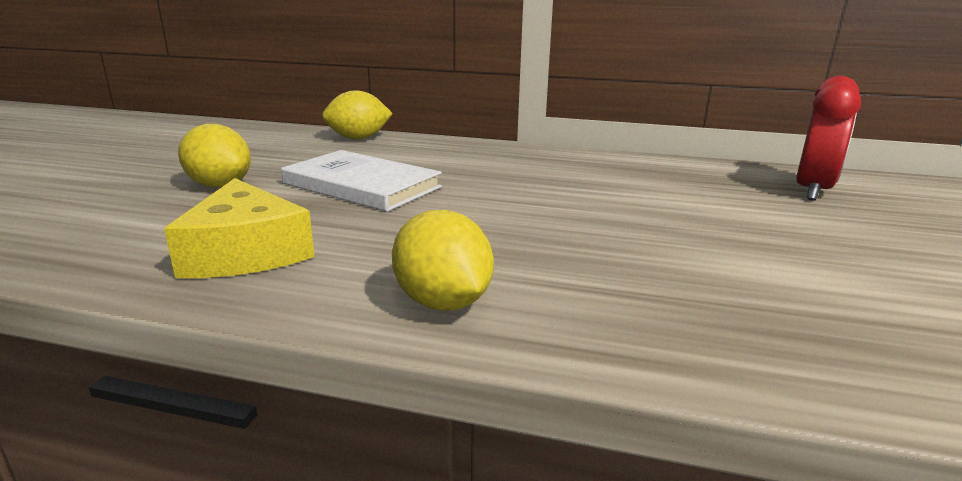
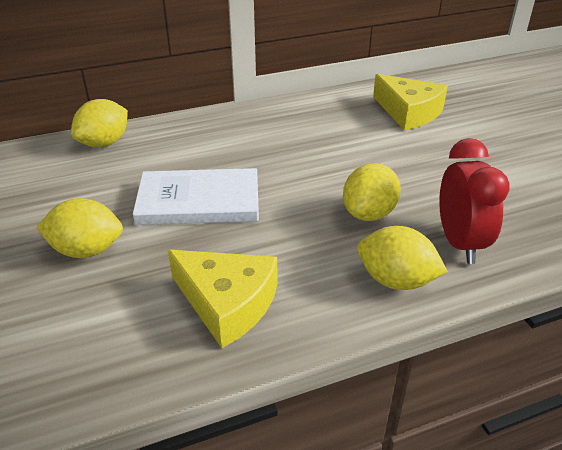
camera: 35 degrees left, 15 degrees up
(514, 242) = (369, 213): none -> yellow lemon
(711, 187) = (409, 112): none -> yellow cheese
(812, 191) = (460, 96): red clock -> red clock (459, 243)

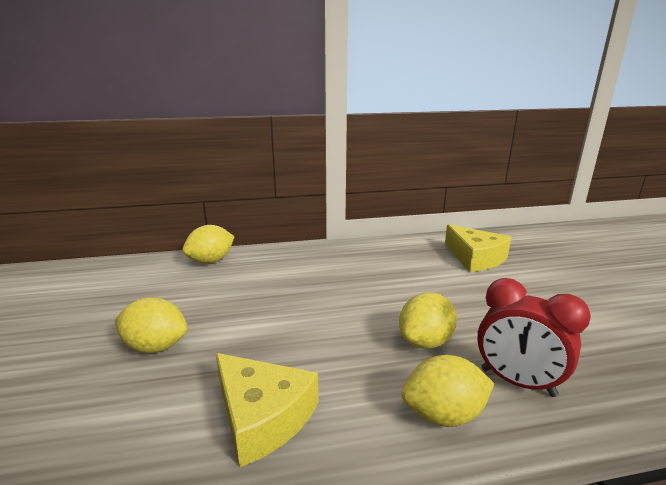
camera: 10 degrees right, 15 degrees down
(199, 201) = (270, 314): white book -> none
(396, 280) = (443, 415): yellow lemon -> yellow lemon turned 45 degrees counterclockwise
(459, 243) = (517, 382): red clock -> red clock turned 120 degrees clockwise

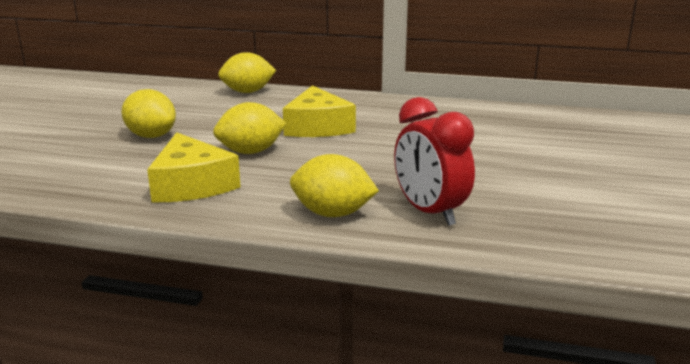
camera: 25 degrees right, 0 degrees up
(425, 342) = (379, 174): yellow lemon -> yellow lemon (251, 152)
(475, 258) = (533, 130): yellow cheese -> yellow cheese (317, 127)

